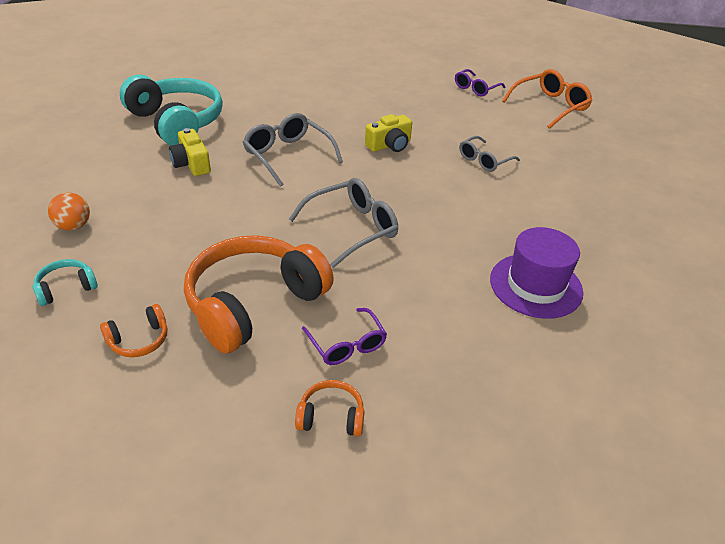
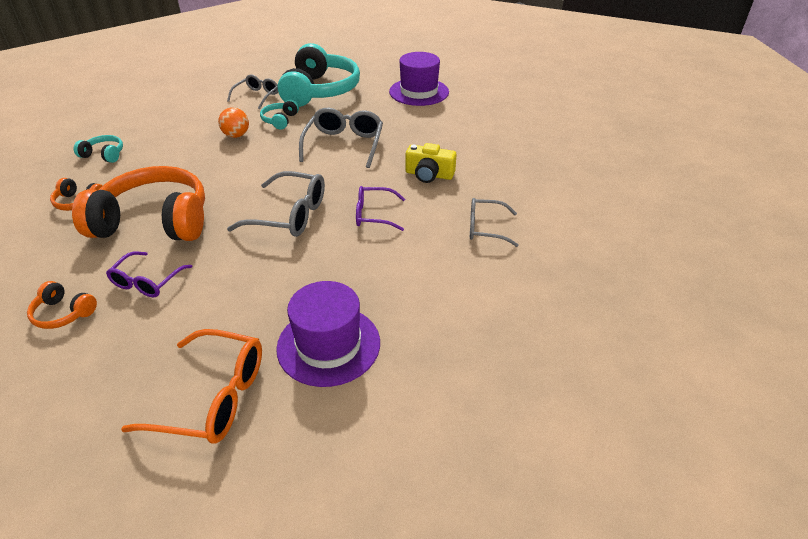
camera: 50 degrees right, 0 degrees up
(74, 226) = (164, 124): orange ball -> orange ball (236, 135)
(122, 154) = (257, 96): none -> grey glasses
(191, 164) = (280, 120): yellow camera -> turquoise headphones
(265, 87) = (419, 92): none -> purple hat
(331, 417) = (63, 313): orange headphones -> orange headphones turned 150 degrees clockwise
(476, 88) = (601, 168): purple glasses -> purple glasses (373, 215)
(550, 106) = (655, 220): orange glasses -> orange glasses (213, 397)

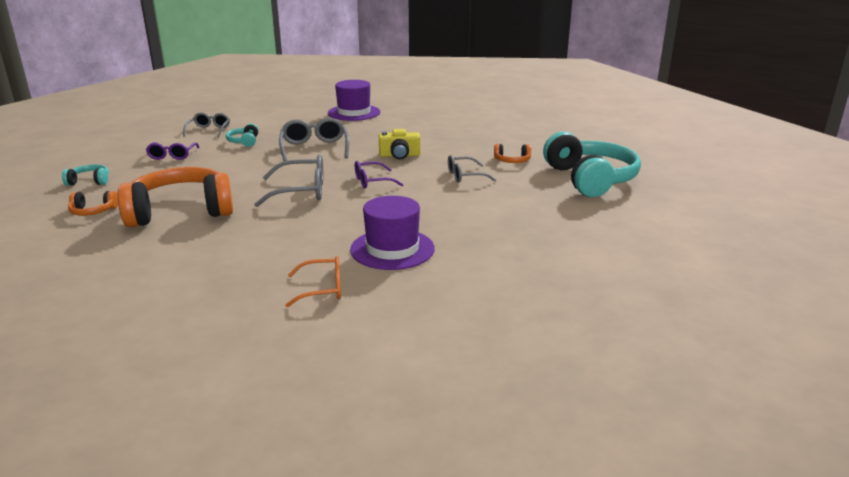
camera: 20 degrees left, 15 degrees down
(63, 313) = (145, 272): orange headphones -> orange headphones (512, 161)
(147, 282) = (207, 244): purple glasses -> purple glasses (172, 156)
(213, 397) = (322, 289): orange glasses -> orange glasses, size x0.64
(236, 135) = (211, 155): orange ball -> none
(320, 91) = (265, 121): turquoise headphones -> turquoise headphones (590, 179)

